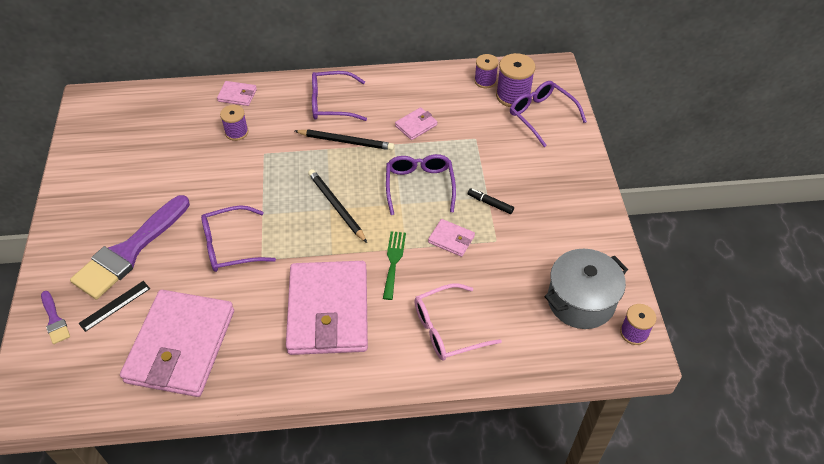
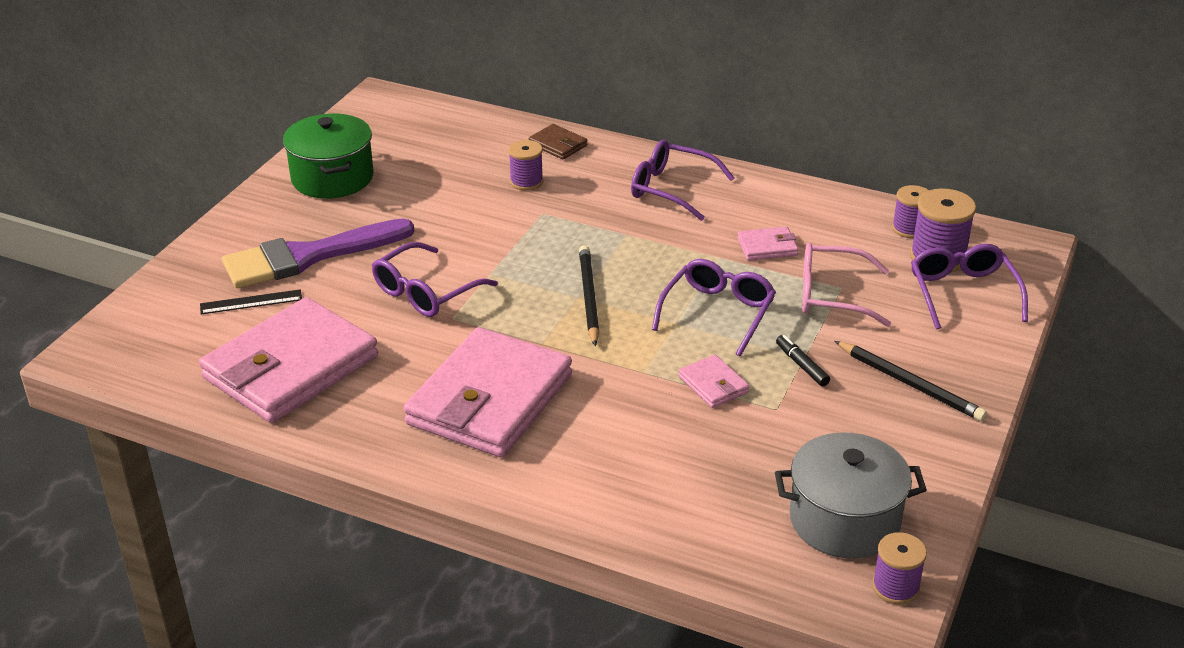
camera: 30 degrees right, 15 degrees down
(54, 320) = (178, 291): purple brush -> none
(101, 179) = (332, 178): none -> green pot
(230, 246) = (426, 292): purple glasses -> purple glasses turned 60 degrees counterclockwise
(237, 95) = (558, 145): pink wallet -> brown wallet
(346, 141) = (657, 234): black pencil -> black pencil (910, 384)
(393, 261) = (615, 380): green fork -> none
(447, 329) = (628, 477): pink glasses -> pink glasses (831, 295)

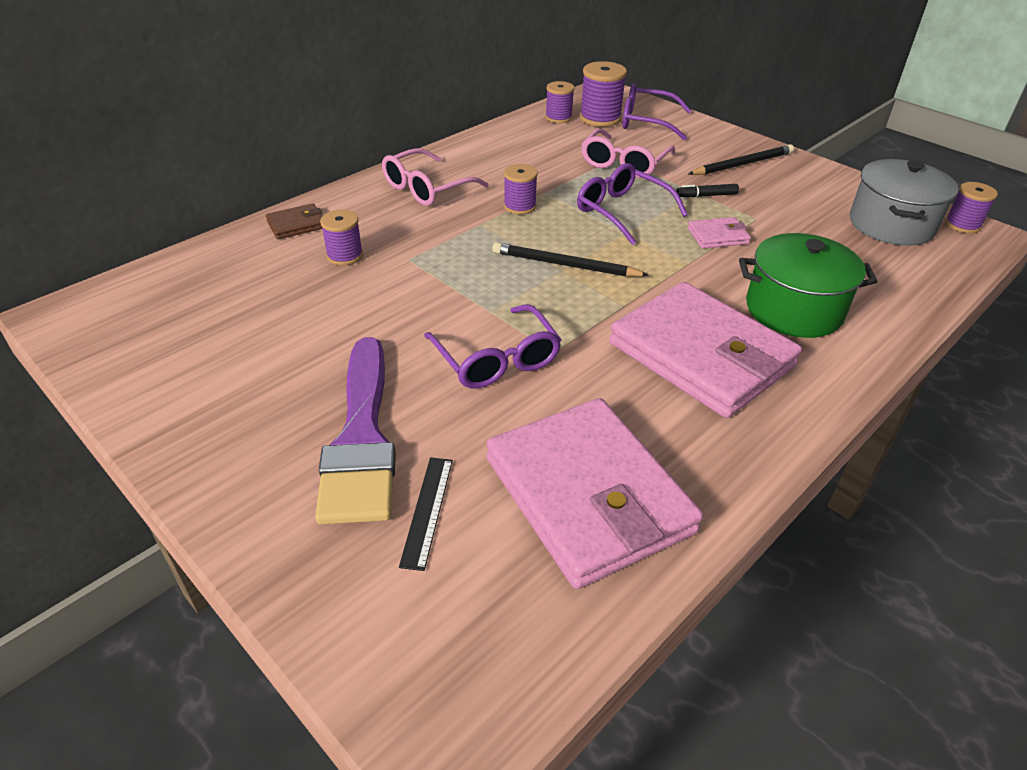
camera: 70 degrees left, 5 degrees up
(332, 178) = (202, 386): green pot -> green pot (794, 309)
(671, 189) = (427, 188): purple glasses -> pink glasses
(678, 249) = (519, 206): none -> purple spool
(767, 247) = (544, 171): pink wallet -> none

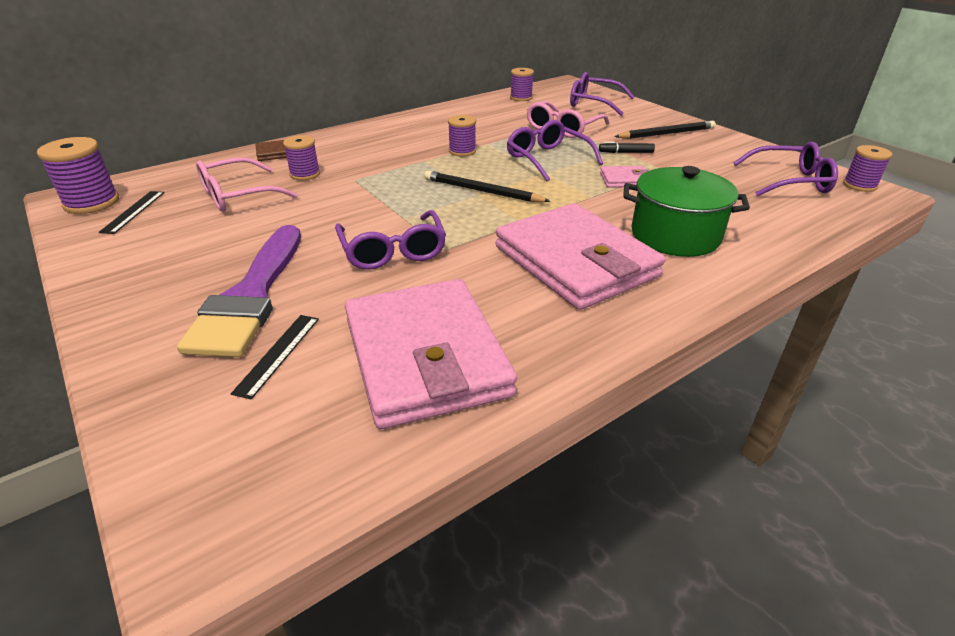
camera: 10 degrees right, 5 degrees down
(156, 330) = (133, 211): none -> black ruler
(427, 188) = (392, 136): pink glasses -> pink glasses (238, 195)
(600, 118) = (555, 99): purple spool -> purple spool (92, 203)
(891, 225) = (790, 181): grey pot -> purple glasses

